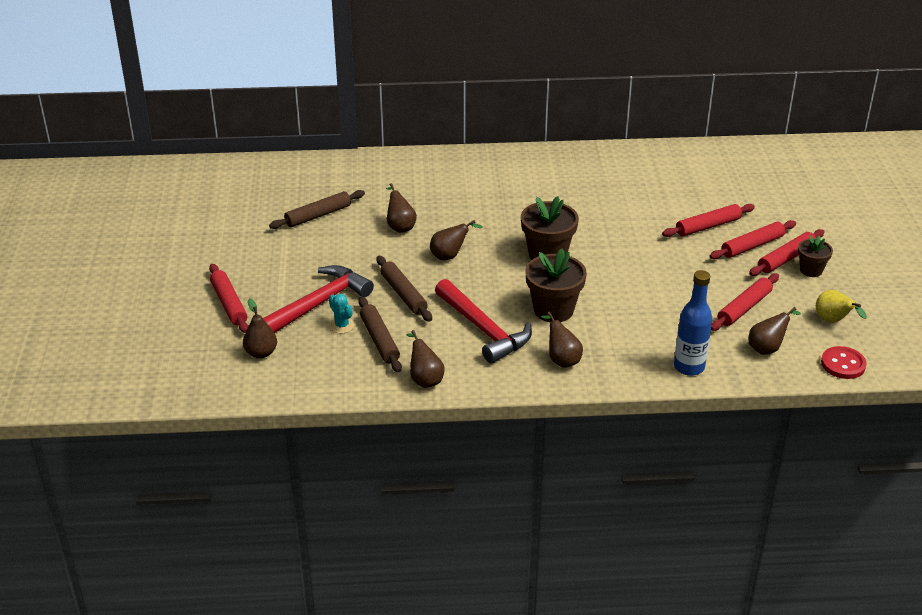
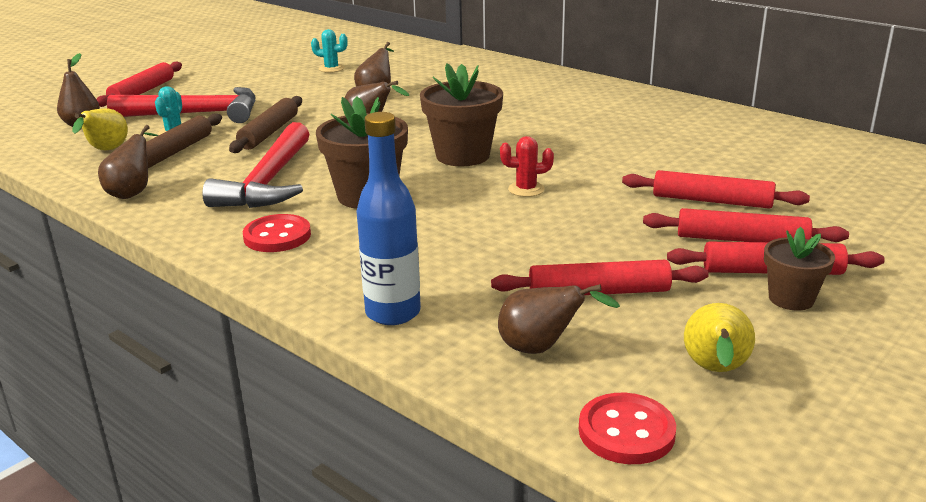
camera: 45 degrees right, 10 degrees down
(318, 215) = (331, 69): brown rolling pin -> turquoise cactus
(333, 362) = (106, 151): none -> yellow pear
(561, 359) = (277, 236): brown pear -> red button
(619, 263) = (526, 189): none -> red cactus

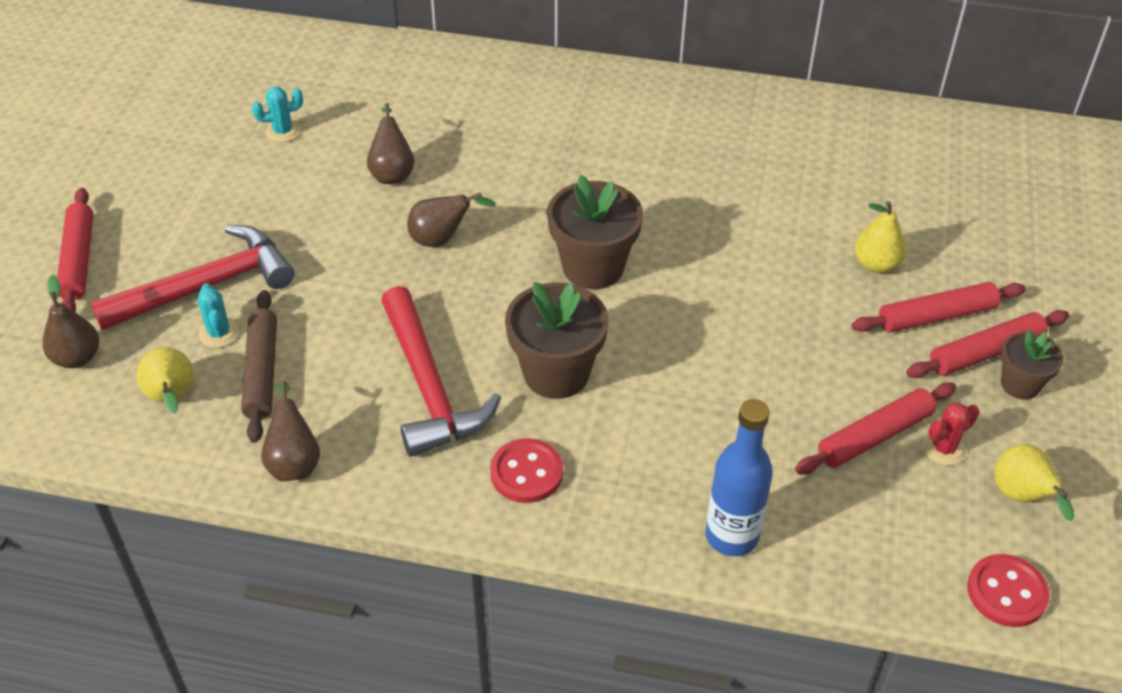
camera: 30 degrees left, 20 degrees up
(269, 133) = (338, 295): brown rolling pin -> none
(526, 189) = (701, 305): red cactus -> red cactus (944, 448)
(541, 348) = (883, 528): brown pear -> none
(712, 201) = (876, 264): red rolling pin -> yellow pear

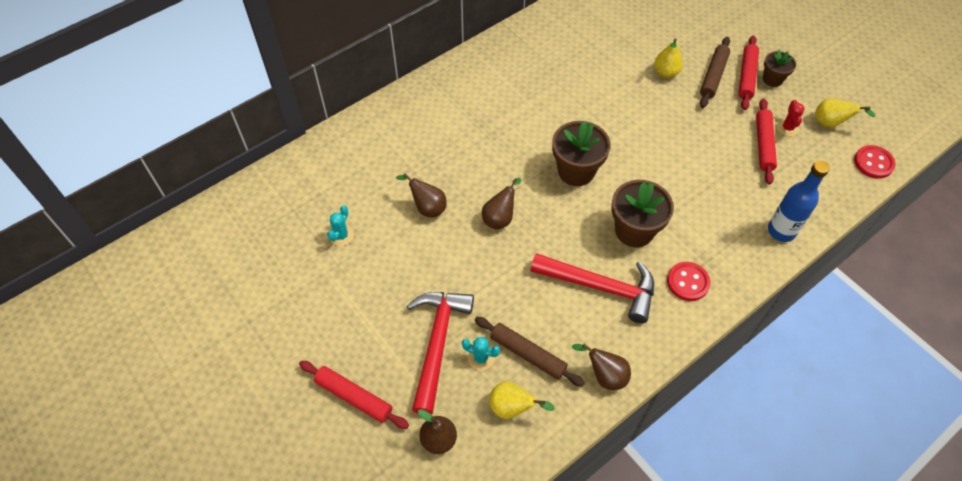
camera: 50 degrees left, 10 degrees up
(936, 316) = (713, 76): red rolling pin -> brown rolling pin

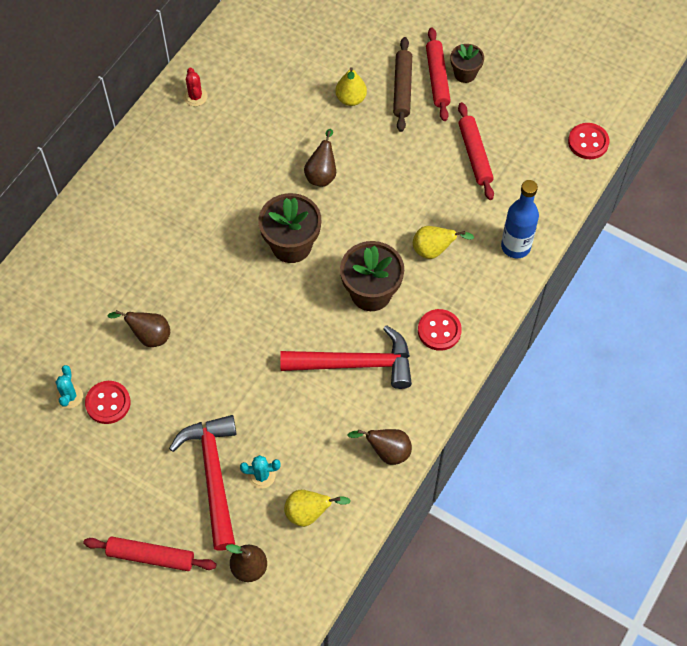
camera: 20 degrees left, 5 degrees up
(371, 251) = (108, 403): none -> red button
(500, 218) = (229, 323): brown pear -> brown pear (322, 174)
(527, 354) = (306, 456): brown rolling pin -> none
(787, 128) = (494, 127): red cactus -> red cactus (195, 97)
(830, 123) = (536, 109): yellow pear -> yellow pear (434, 250)

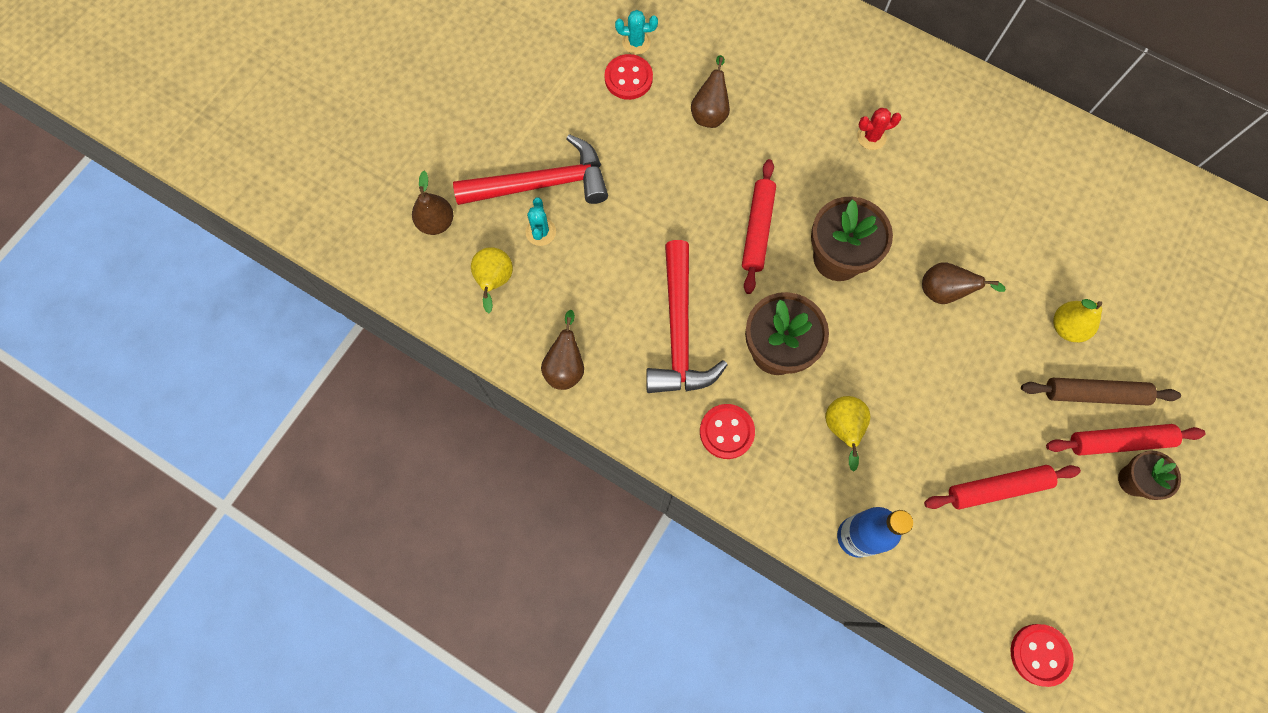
camera: 90 degrees right, 10 degrees up
(150, 556) = (455, 128): red rolling pin -> red rolling pin (757, 229)
(195, 97) = (1042, 144): red cactus -> red cactus (871, 137)

